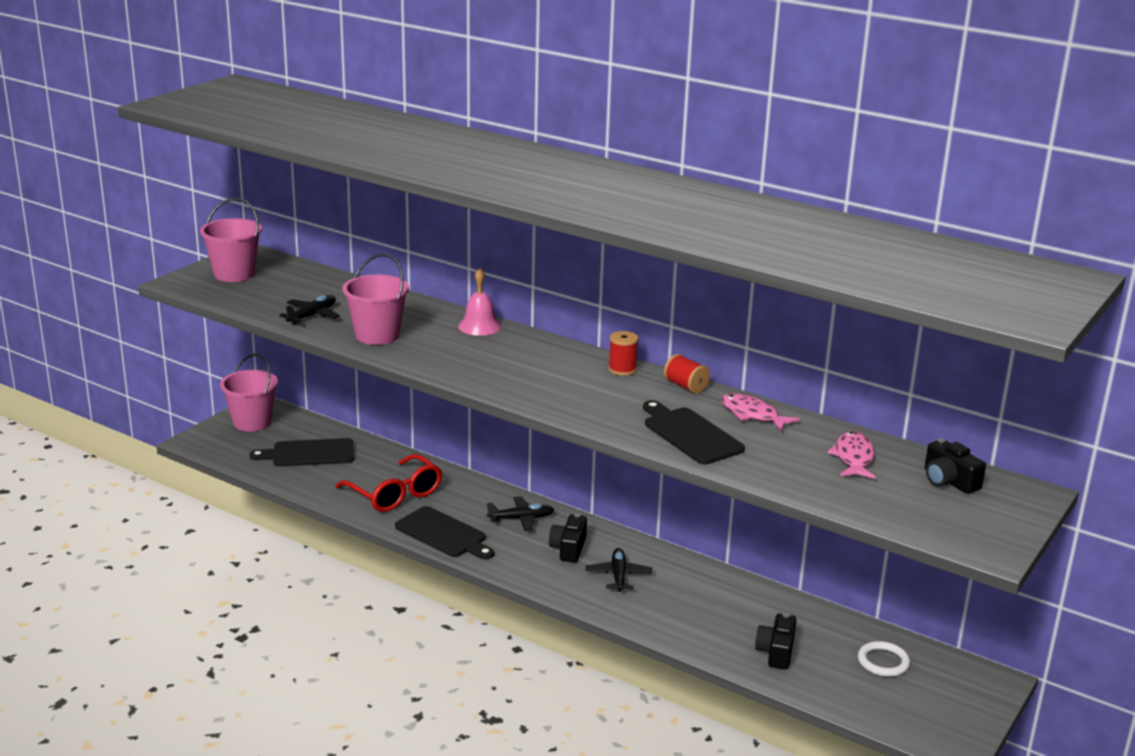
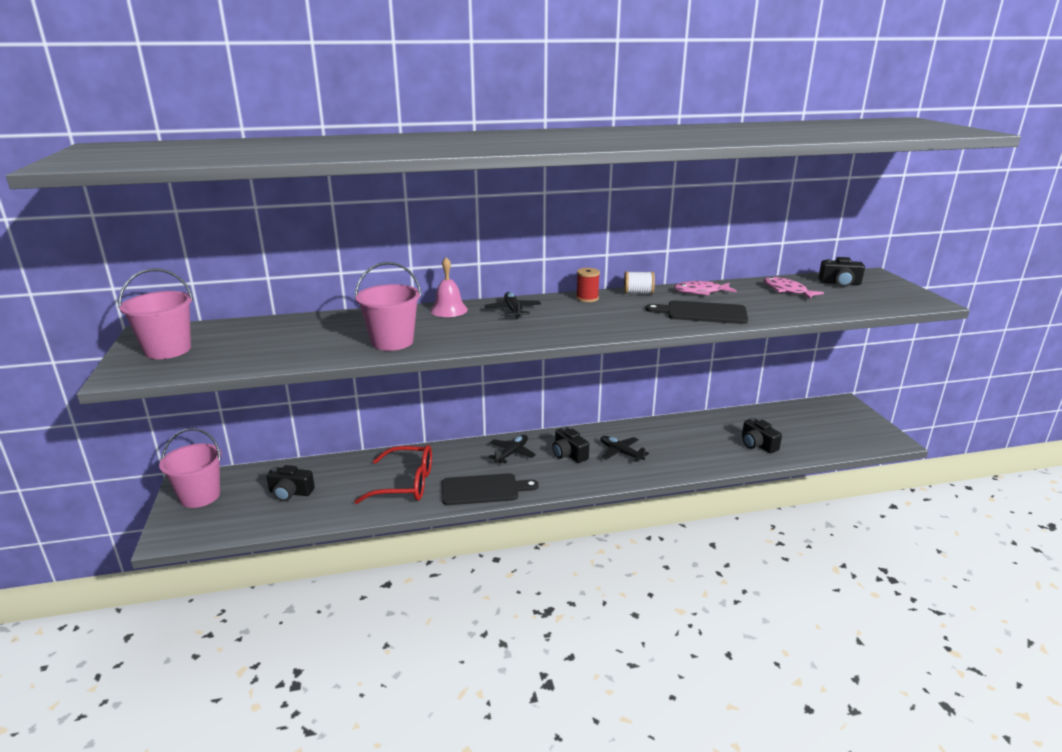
camera: 45 degrees left, 0 degrees up
(309, 453) = (290, 493): black cutting board -> black camera
(312, 315) = (309, 350): black plane -> black plane (513, 310)
(685, 386) = (638, 293): red spool -> white spool
(883, 662) = (799, 421): white ring -> none

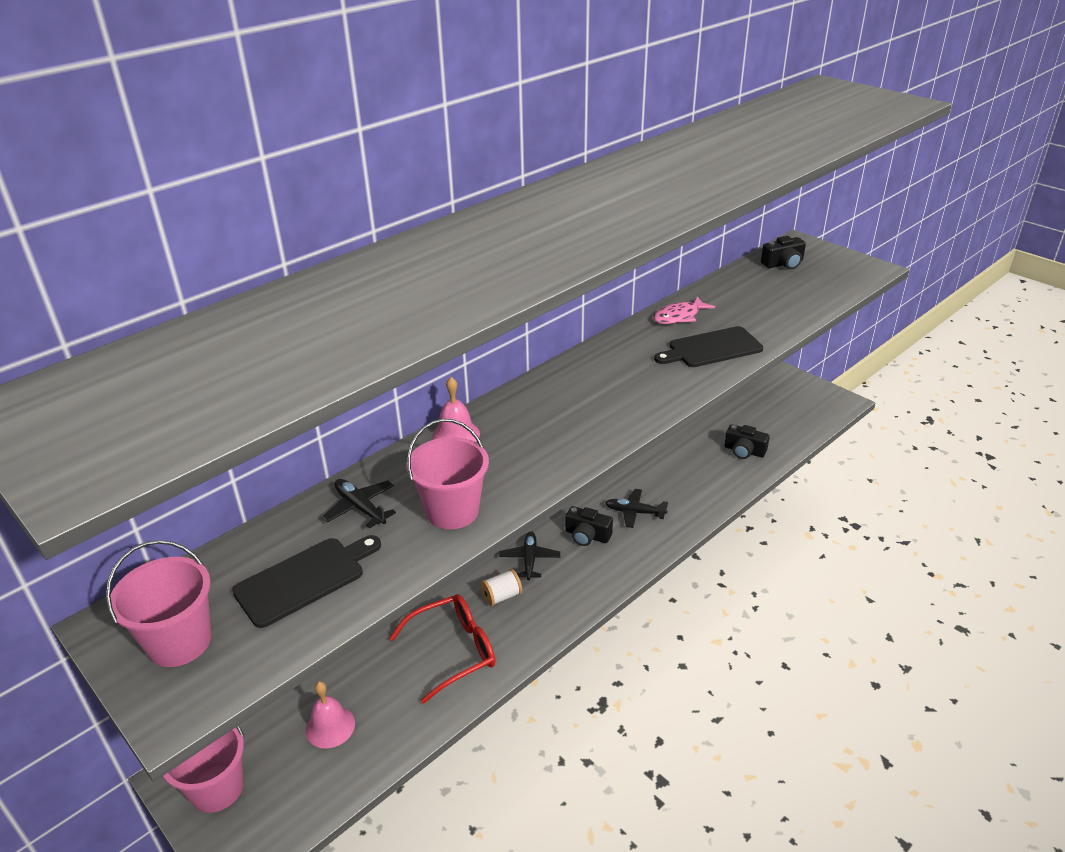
camera: 30 degrees left, 10 degrees up
(290, 493) = (330, 726): black camera -> pink bell
(483, 490) = (543, 619): black cutting board -> black cutting board (305, 579)
(513, 310) = (527, 410): black plane -> black plane (360, 507)
(587, 298) = (582, 363): red spool -> none
(638, 293) = (622, 338): white spool -> white spool (501, 596)
(787, 291) = (751, 290): pink fish -> none

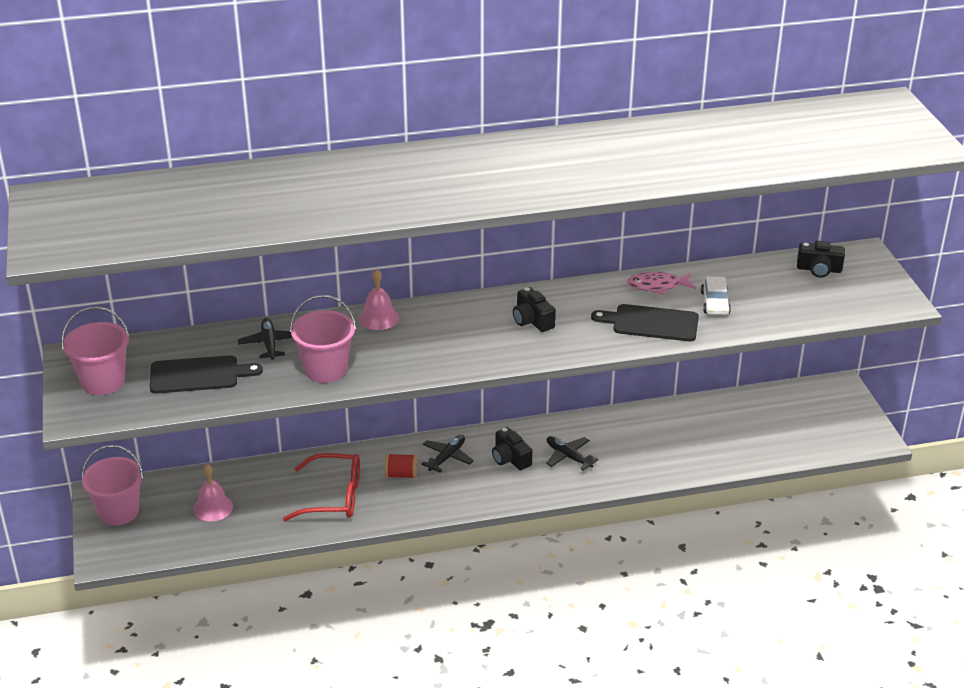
camera: 30 degrees right, 0 degrees up
(501, 596) = (401, 475): white spool -> red spool
(740, 314) = (715, 303): none -> white car
(744, 451) = (723, 446): black camera -> black camera (532, 320)

